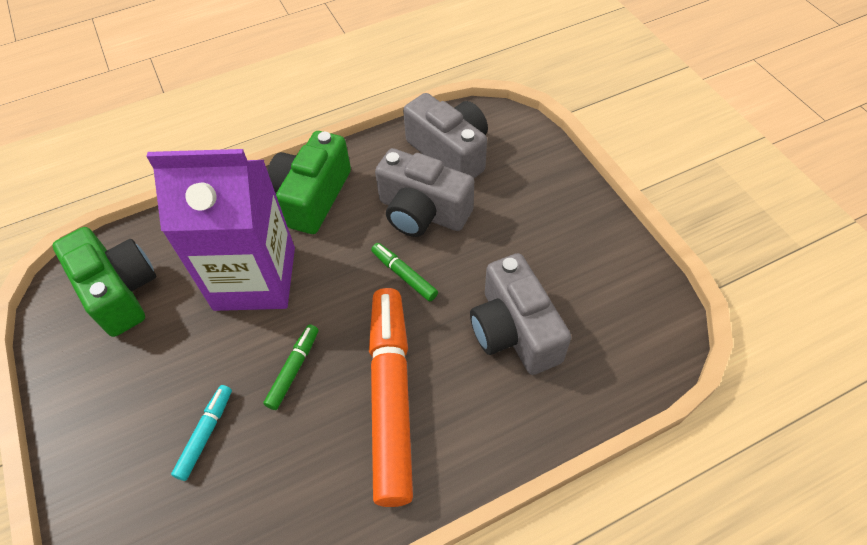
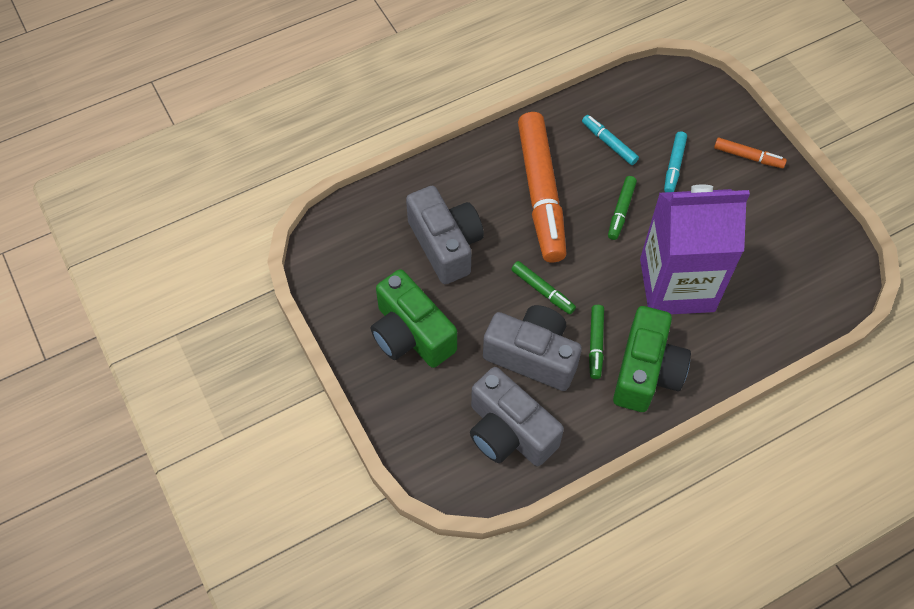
camera: 175 degrees right, 5 degrees up
(101, 446) = (748, 156): none -> orange marker
(120, 291) = (793, 270): green camera -> green camera (411, 334)
(284, 475) = (609, 143): none -> turquoise marker
(356, 222) = (596, 344): none -> green marker

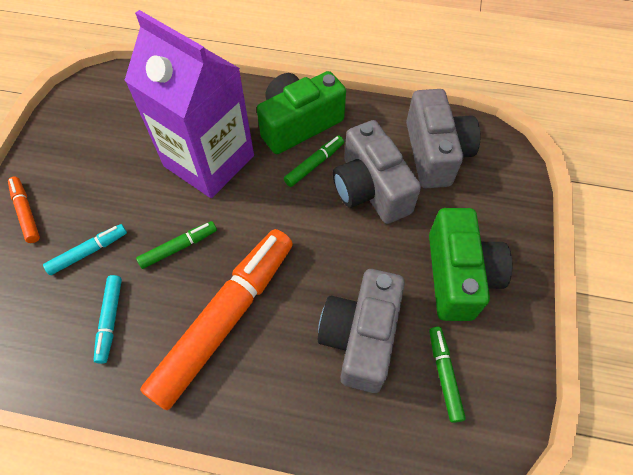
camera: 140 degrees left, 0 degrees up
(542, 290) = (314, 231): green marker -> green marker (444, 375)

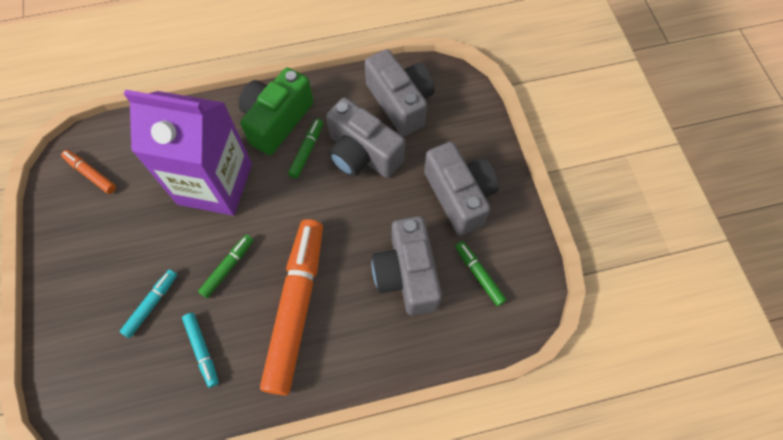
camera: 25 degrees left, 5 degrees up
(26, 213) = (74, 296): orange marker -> orange marker (91, 174)
(458, 276) = (459, 196): green camera -> grey camera

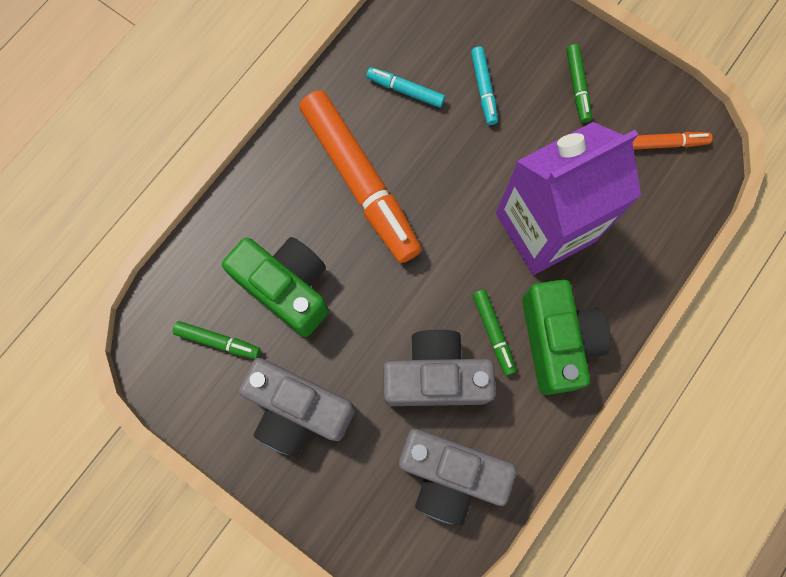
camera: 140 degrees right, 10 degrees up
(227, 268) = (452, 165): green marker -> green marker (577, 86)
(407, 274) = (286, 287): grey camera -> green camera

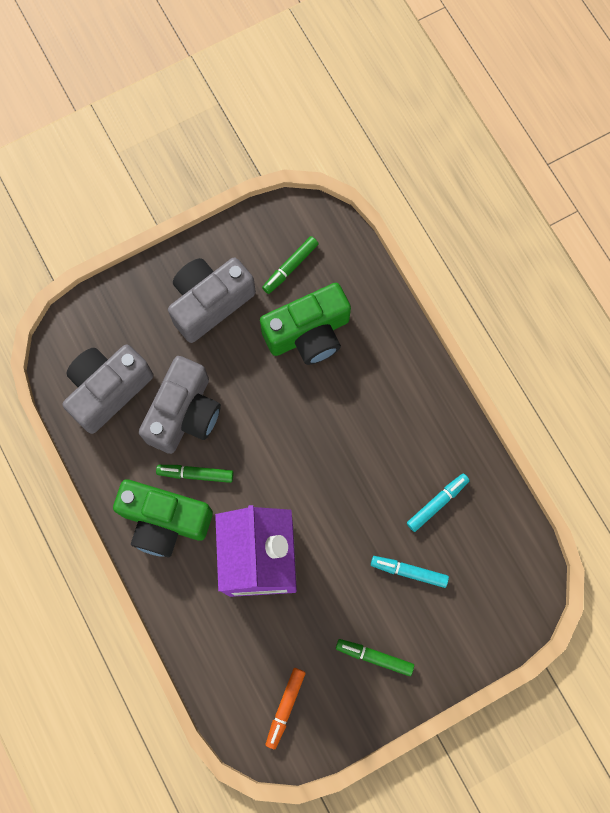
camera: 115 degrees right, 0 degrees up
(360, 180) = (371, 428): orange marker -> none

